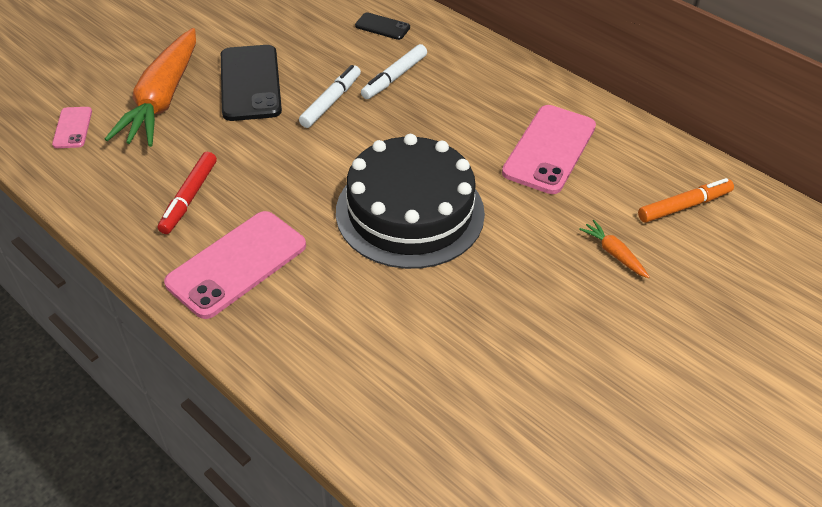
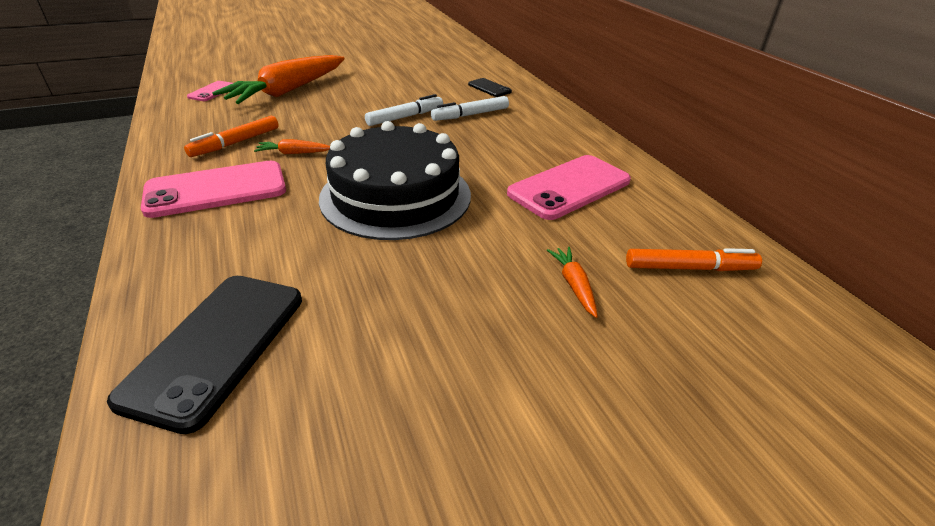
camera: 25 degrees right, 10 degrees down
(189, 198) = (236, 143): red marker -> orange marker
(250, 83) = (357, 96): black phone -> black phone (217, 346)
(265, 192) = (293, 153): none -> orange carrot

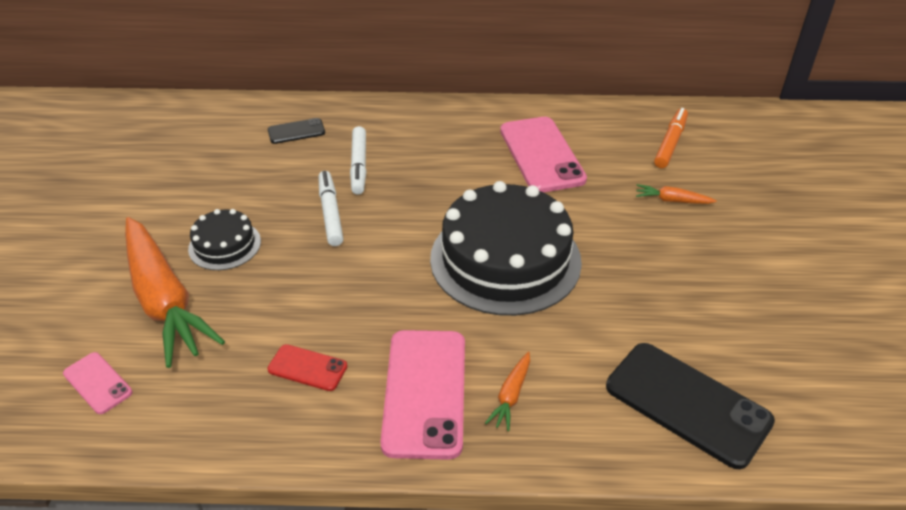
camera: 65 degrees left, 5 degrees up
(236, 143) = (307, 368): orange marker -> red phone
(293, 153) = (370, 318): orange carrot -> orange carrot (511, 396)
(348, 94) = (224, 245): none -> black cake

